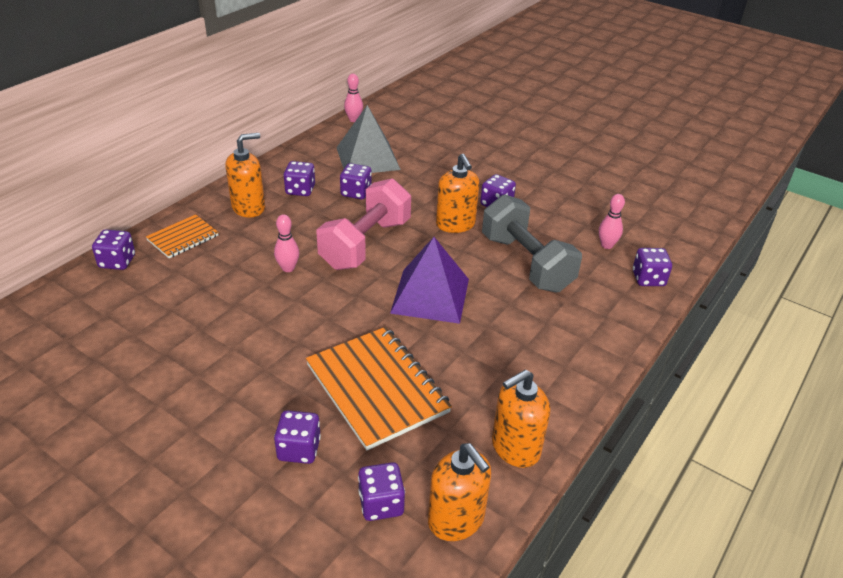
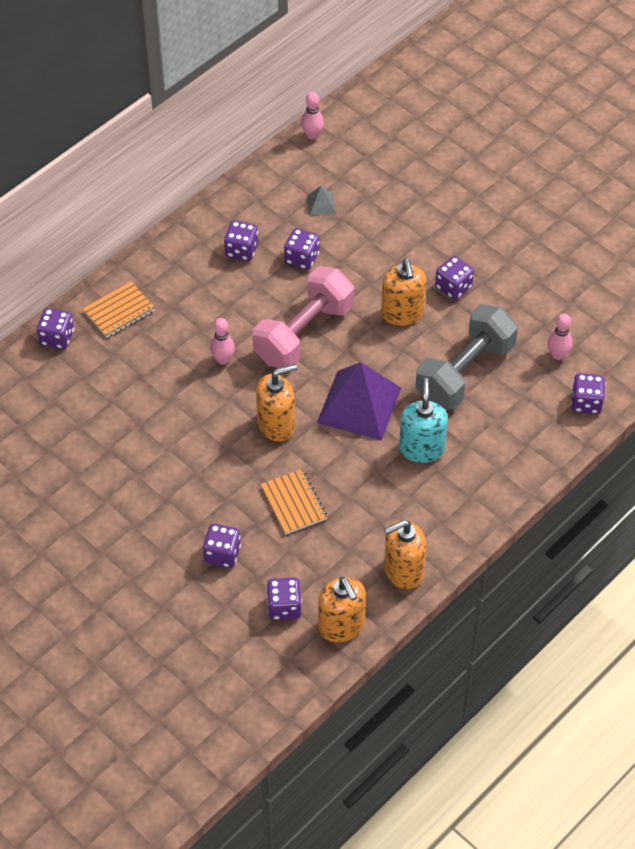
camera: 10 degrees right, 15 degrees up
(249, 207) = (185, 273): orange soap dispenser -> orange soap dispenser (276, 425)
(367, 158) = (321, 204): grey pyramid -> grey pyramid, size x0.42
(376, 388) = (293, 503): orange notebook -> orange notebook, size x0.55
(502, 327) = (421, 448): none -> turquoise soap dispenser
(526, 263) = (465, 372): grey dumbbell -> grey dumbbell turned 60 degrees clockwise

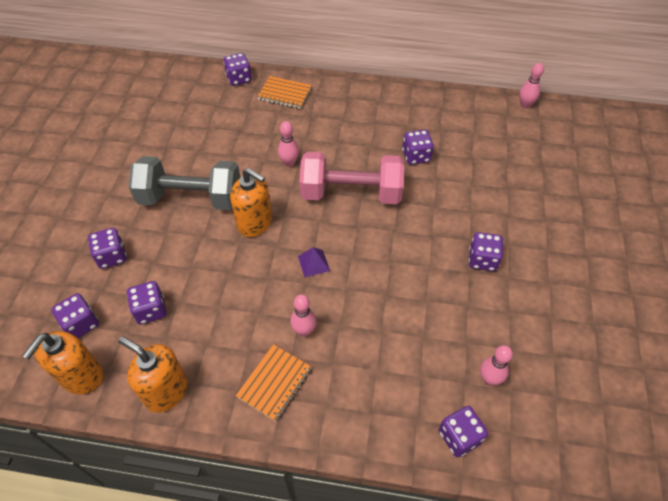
camera: 55 degrees right, 0 degrees up
(241, 250) = (391, 123): purple dice -> purple dice (151, 310)
(293, 503) = (188, 274): orange notebook -> orange notebook (274, 383)
(321, 204) = (473, 140): grey pyramid -> none
(359, 405) = (313, 263): purple pyramid -> purple pyramid, size x0.42
(402, 313) = (425, 241): orange soap dispenser -> none
(421, 448) = (304, 330): turquoise soap dispenser -> pink bowling pin
(465, 372) = (407, 317): grey dumbbell -> grey dumbbell (191, 198)

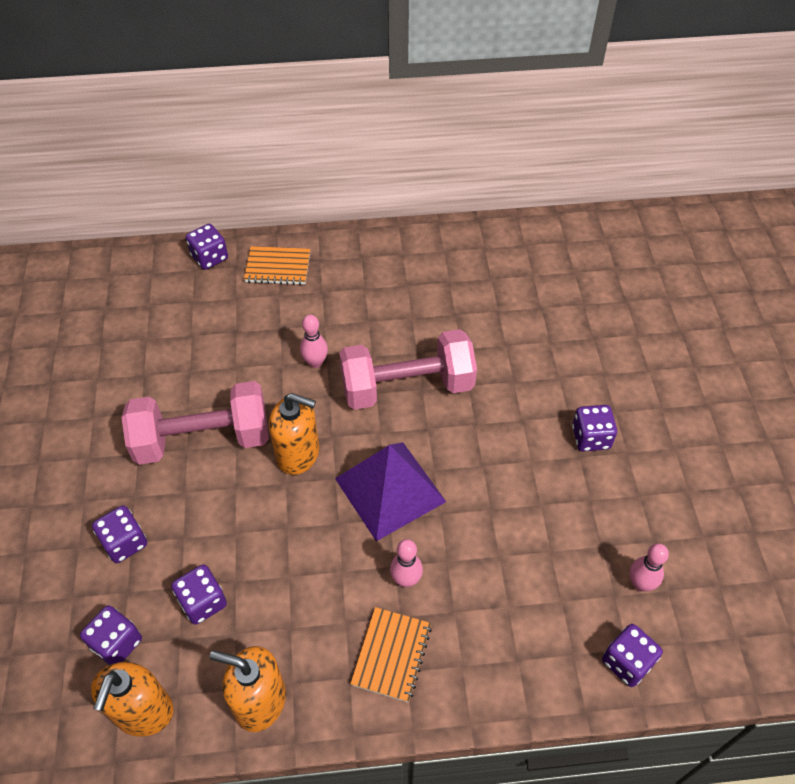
camera: 15 degrees left, 0 degrees up
(191, 198) = (203, 439): grey dumbbell -> pink dumbbell
(313, 263) = (390, 490): purple pyramid -> purple pyramid, size x2.40
(416, 156) = (472, 319): purple dice -> none
(525, 105) = (583, 223): pink bowling pin -> none

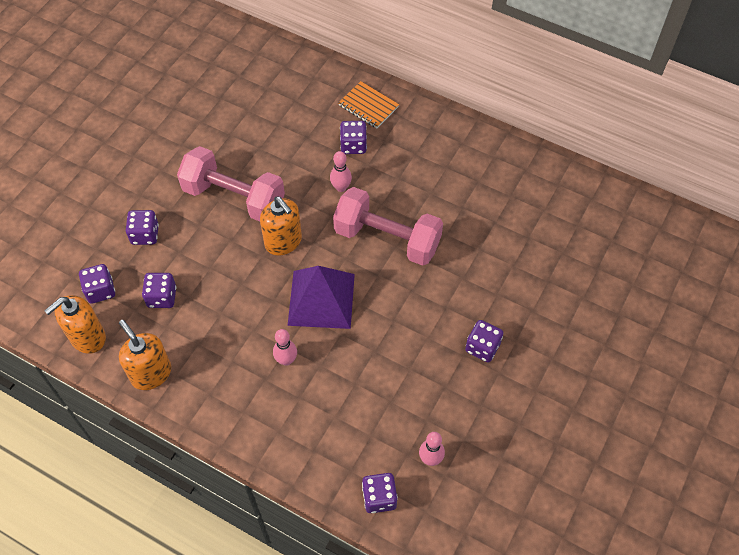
camera: 35 degrees right, 5 degrees up
(209, 257) = (329, 75): purple dice -> purple dice (353, 145)
(391, 655) = (242, 397): orange notebook -> none

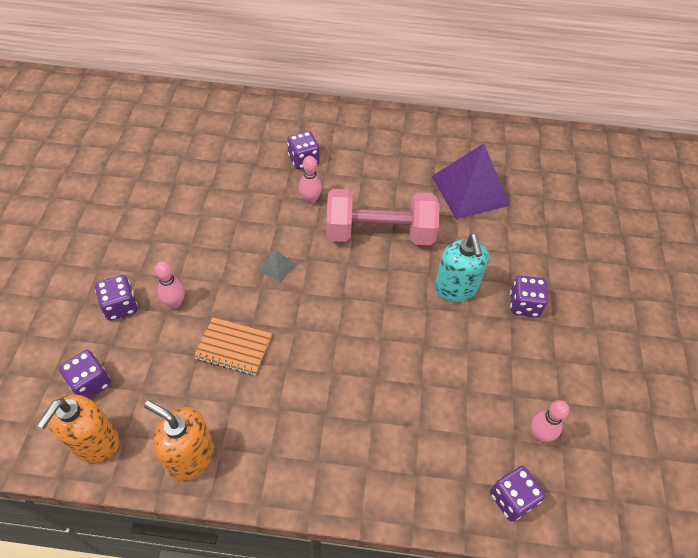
camera: 25 degrees left, 5 degrees down
(162, 297) = (168, 366): purple dice -> none
(234, 198) = (205, 240): pink dumbbell -> none
(283, 242) = (277, 267): orange soap dispenser -> grey pyramid
(286, 360) = (338, 386): pink bowling pin -> pink bowling pin (175, 303)
(321, 299) = (344, 311): purple pyramid -> purple pyramid (470, 190)
(368, 106) = (300, 123): orange notebook -> orange notebook (233, 347)
(428, 312) = (455, 288): none -> turquoise soap dispenser

